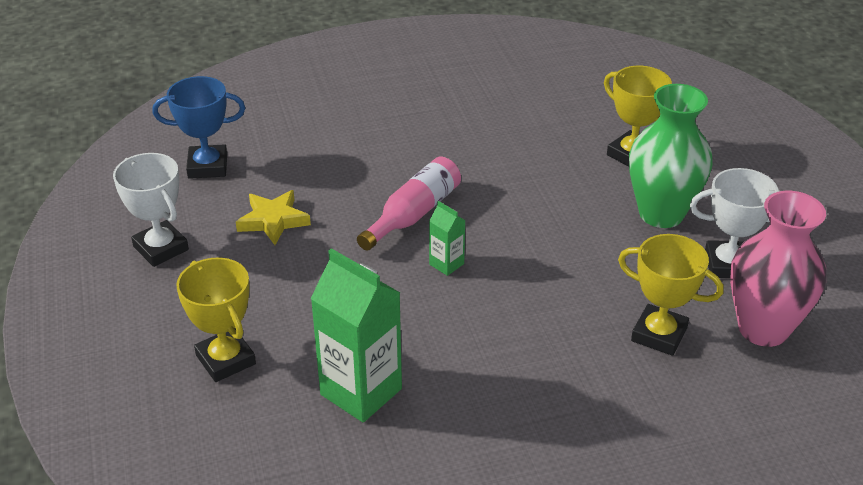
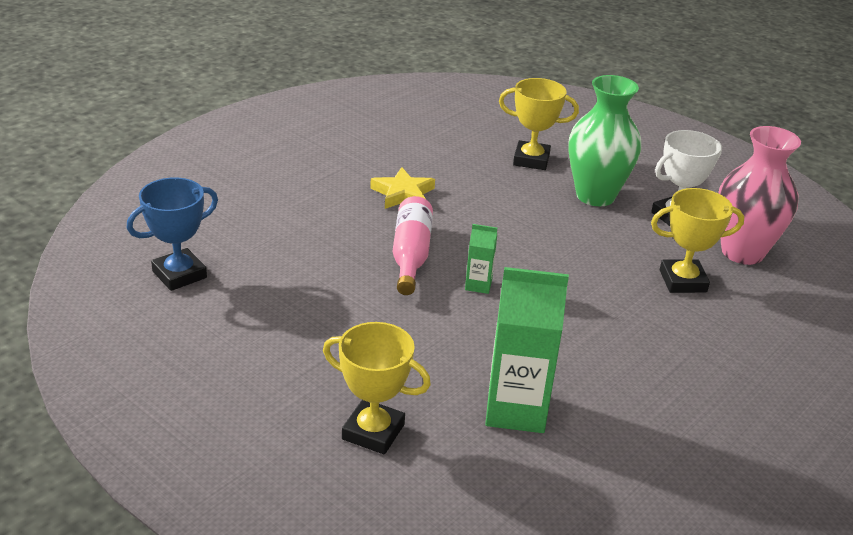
camera: 35 degrees left, 5 degrees down
(161, 248) = (208, 360): white trophy -> none
(273, 221) = (293, 300): yellow star -> yellow star (403, 194)

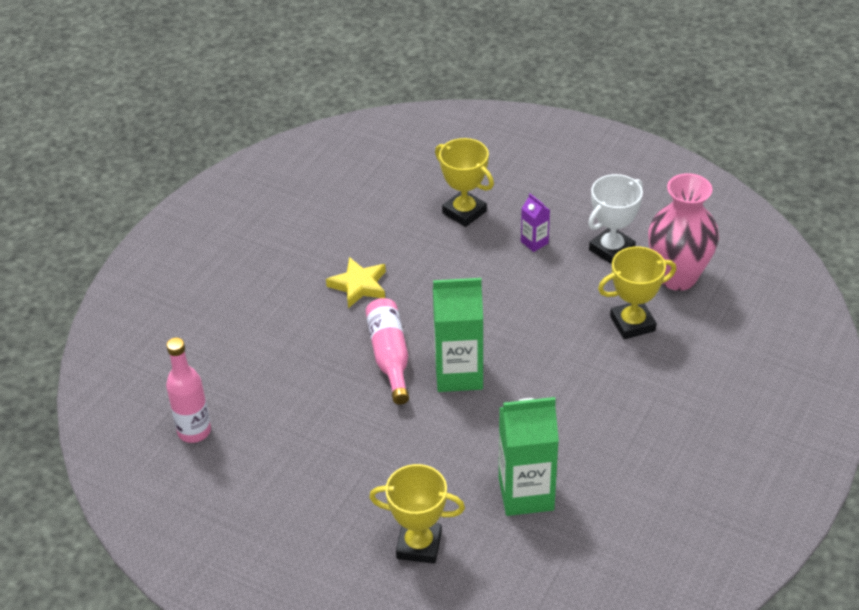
camera: 10 degrees left, 10 degrees up
(179, 274) = (194, 431): blue trophy -> pink bottle
(478, 285) = (458, 374): green carton -> green carton, size x2.08
(531, 160) = (464, 212): yellow trophy -> yellow trophy turned 45 degrees clockwise
(595, 196) = (534, 242): green vase -> purple carton

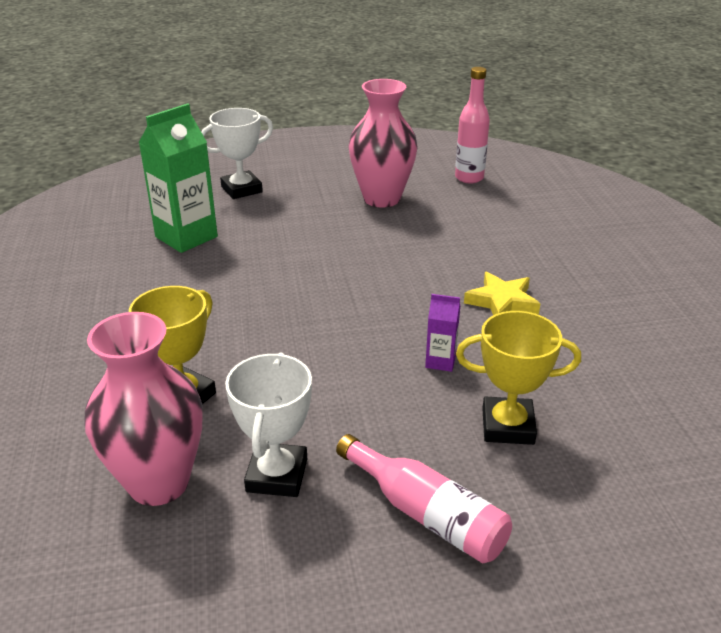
camera: 140 degrees right, 10 degrees down
(306, 448) = (382, 198): none -> pink vase
(390, 356) = (397, 267): pink bottle -> pink bottle (426, 513)
(419, 545) = (241, 189): yellow trophy -> white trophy
(458, 374) = (323, 280): green carton -> none
(534, 242) = (383, 433): purple carton -> purple carton (440, 361)

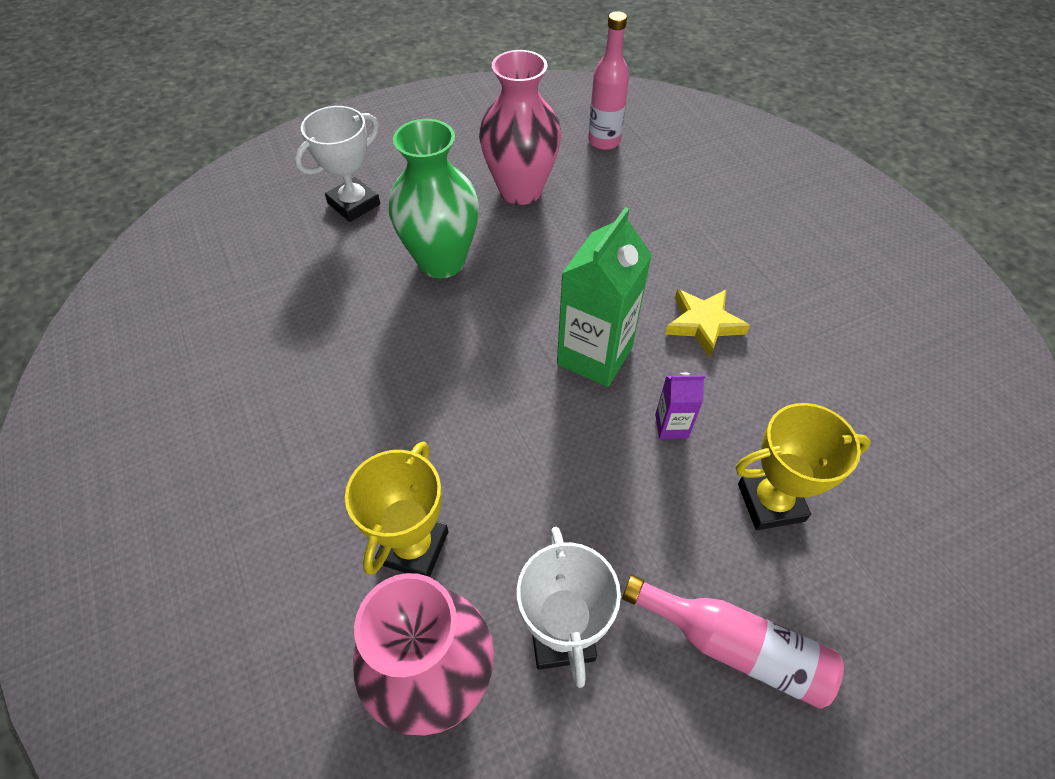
camera: 15 degrees left, 20 degrees up
(186, 237) = (318, 294): green carton -> green carton (594, 356)
(294, 232) = (441, 261): none -> green vase

